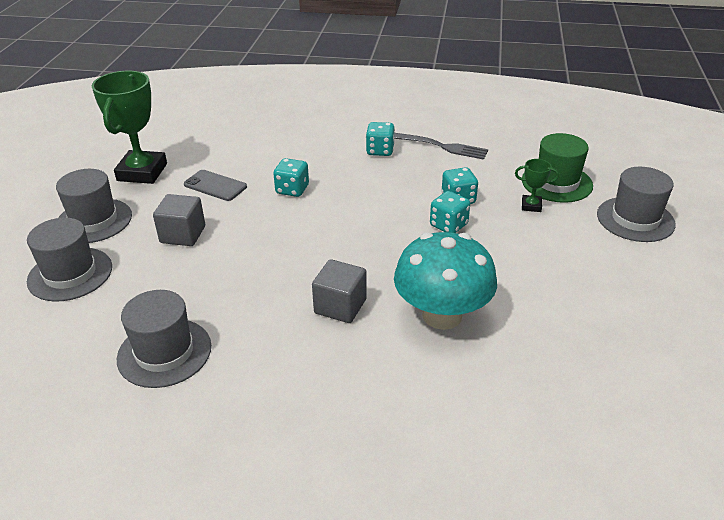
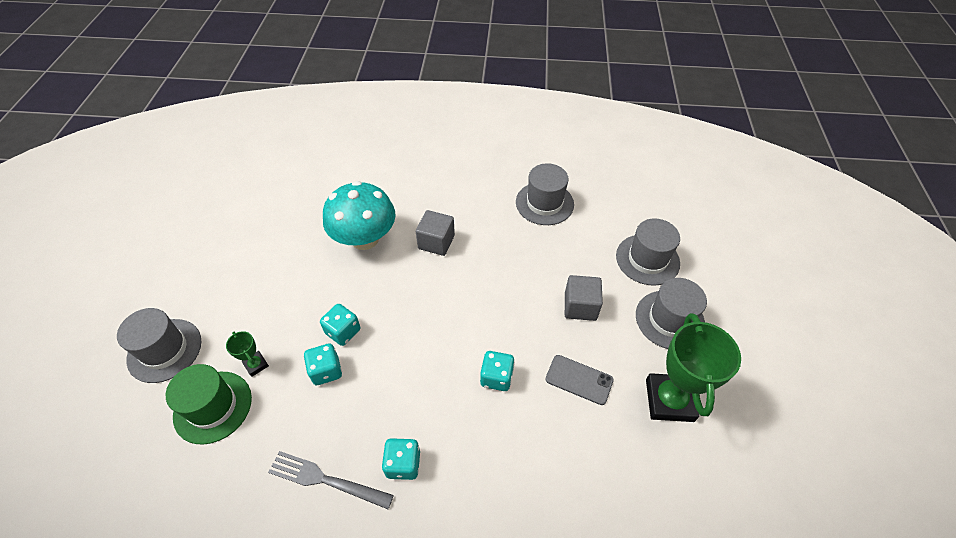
camera: 175 degrees right, 15 degrees up
(531, 206) = (256, 365): green trophy -> green trophy turned 45 degrees clockwise

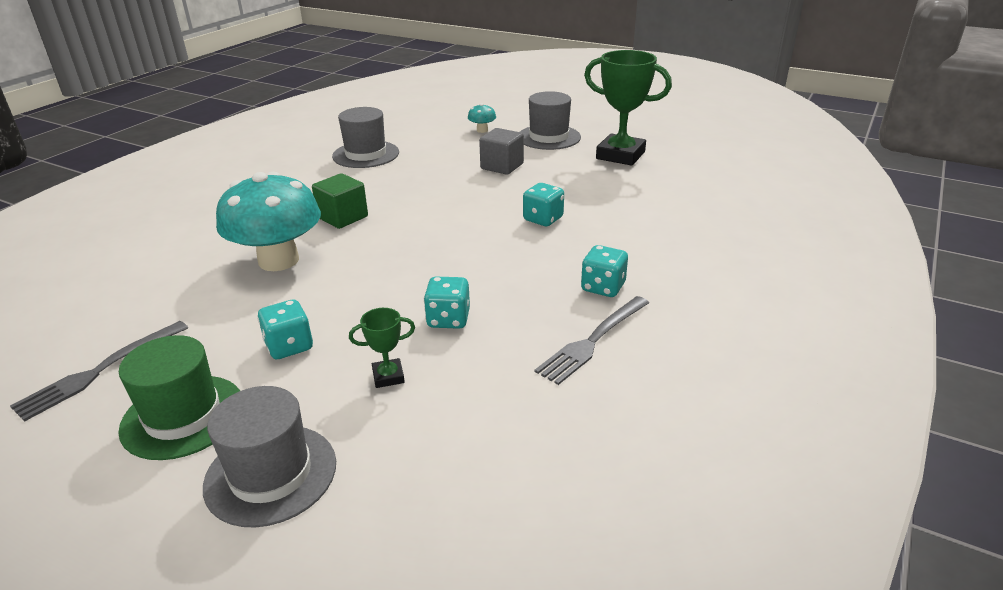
camera: 65 degrees left, 20 degrees down
(213, 407) = (423, 426): green hat -> green hat (183, 416)
(231, 226) = (98, 372): none -> grey fork
(343, 331) = (403, 298): turquoise dice -> turquoise dice (289, 346)
(436, 242) = (343, 217): grey cube -> green cube
(579, 379) = (575, 184): grey phone -> none
(647, 259) = (482, 130): grey hat -> turquoise mushroom

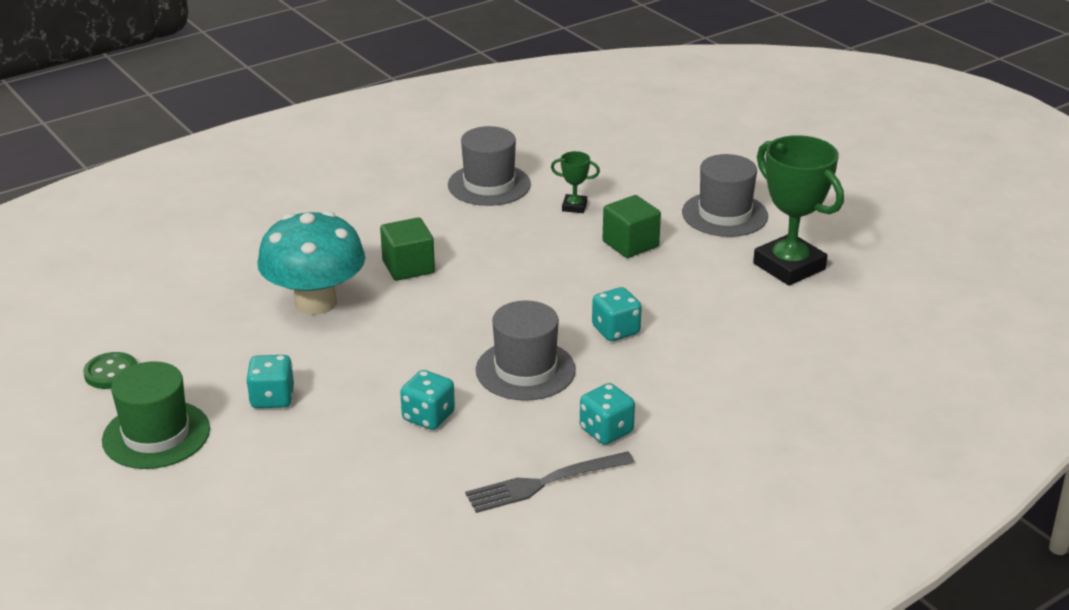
camera: 25 degrees right, 0 degrees up
(98, 372) = (111, 373): grey fork -> green button
(271, 474) = (196, 505): grey hat -> grey hat (525, 370)
(388, 376) = (336, 455): green trophy -> green trophy (574, 207)
(482, 130) = (651, 182): turquoise mushroom -> none
(502, 166) = (630, 244): grey cube -> green cube

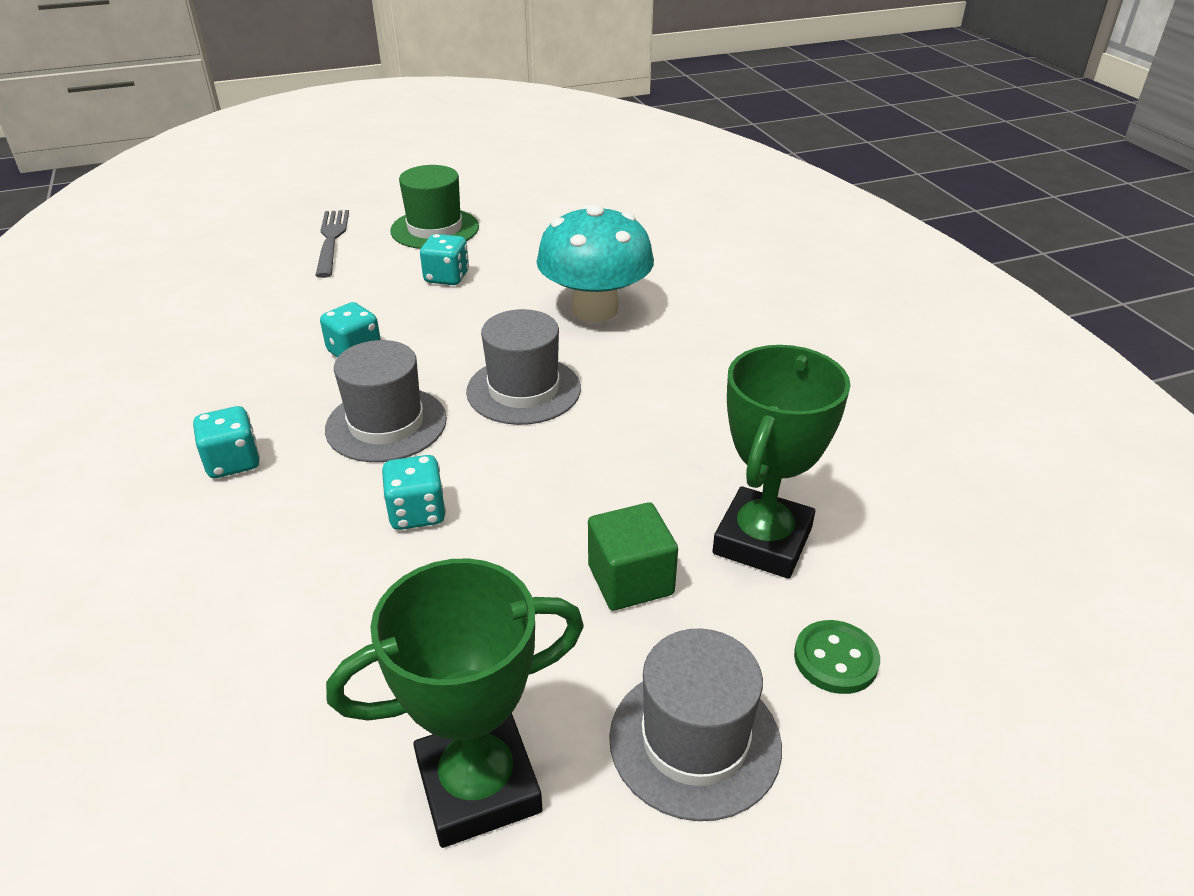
camera: 105 degrees right, 5 degrees up
(111, 373) = (534, 214): green button -> green button (835, 659)
(408, 267) = (643, 372): green cube -> none
(489, 185) = (844, 465): grey hat -> grey hat (523, 390)
(543, 483) = (194, 404): grey fork -> grey fork (331, 239)
(574, 207) = (762, 541): green trophy -> green trophy, size x2.21

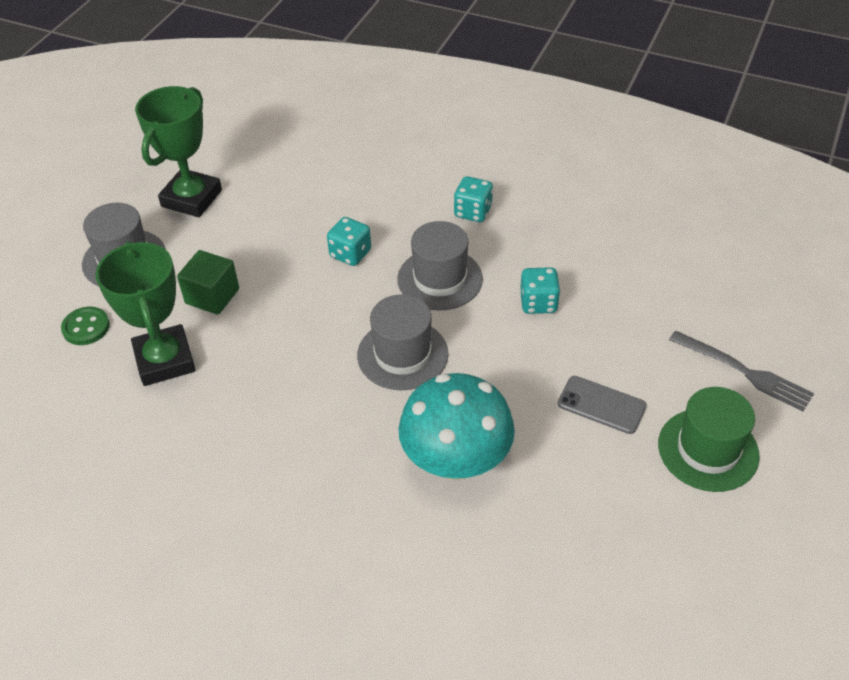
camera: 135 degrees right, 10 degrees up
(447, 277) = (601, 405): turquoise dice -> grey phone

